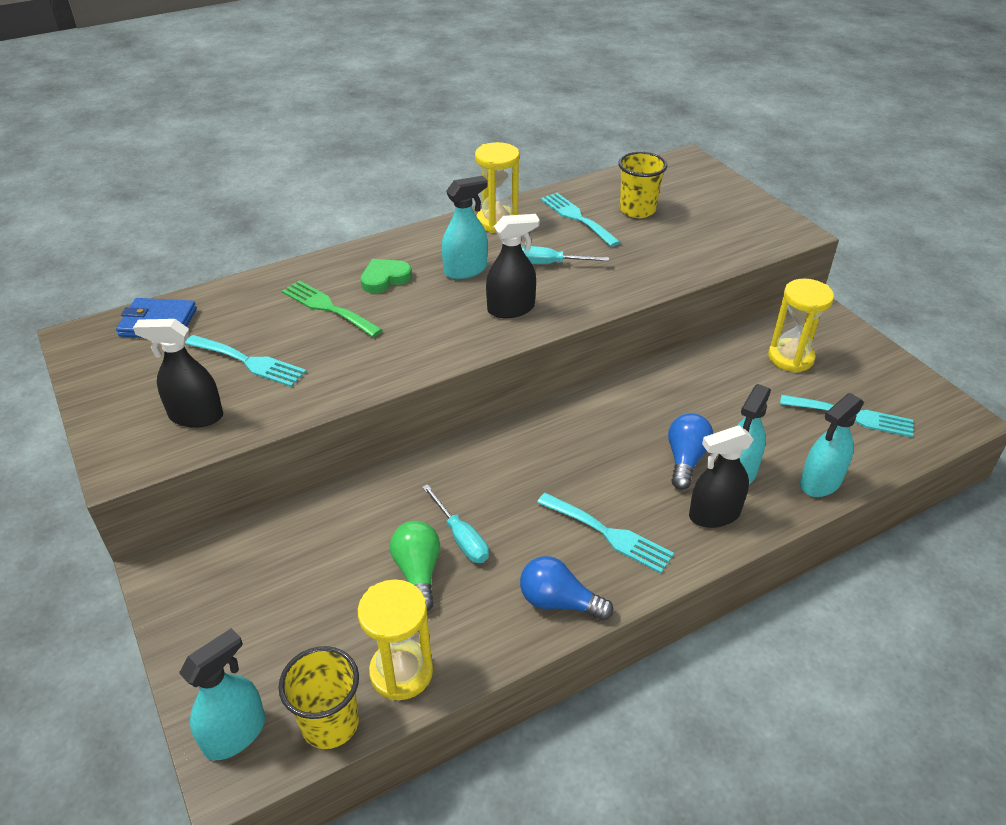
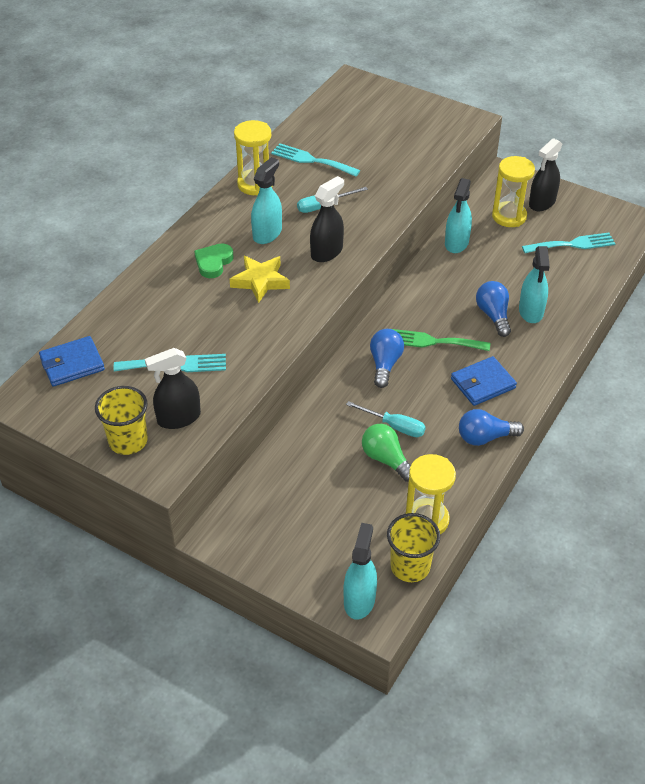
camera: 30 degrees left, 5 degrees up
(328, 307) = (193, 301): green fork -> green fork (433, 341)
(413, 313) = (260, 281): none -> yellow star
(510, 462) = (385, 364): none -> blue light bulb
(609, 534) = (483, 383): turquoise fork -> blue wallet
(637, 210) = (350, 138): yellow cup -> yellow cup (128, 441)
(714, 514) = (535, 344): black spray bottle -> black spray bottle (542, 203)
(820, 482) = (582, 297): turquoise spray bottle -> turquoise spray bottle (456, 243)

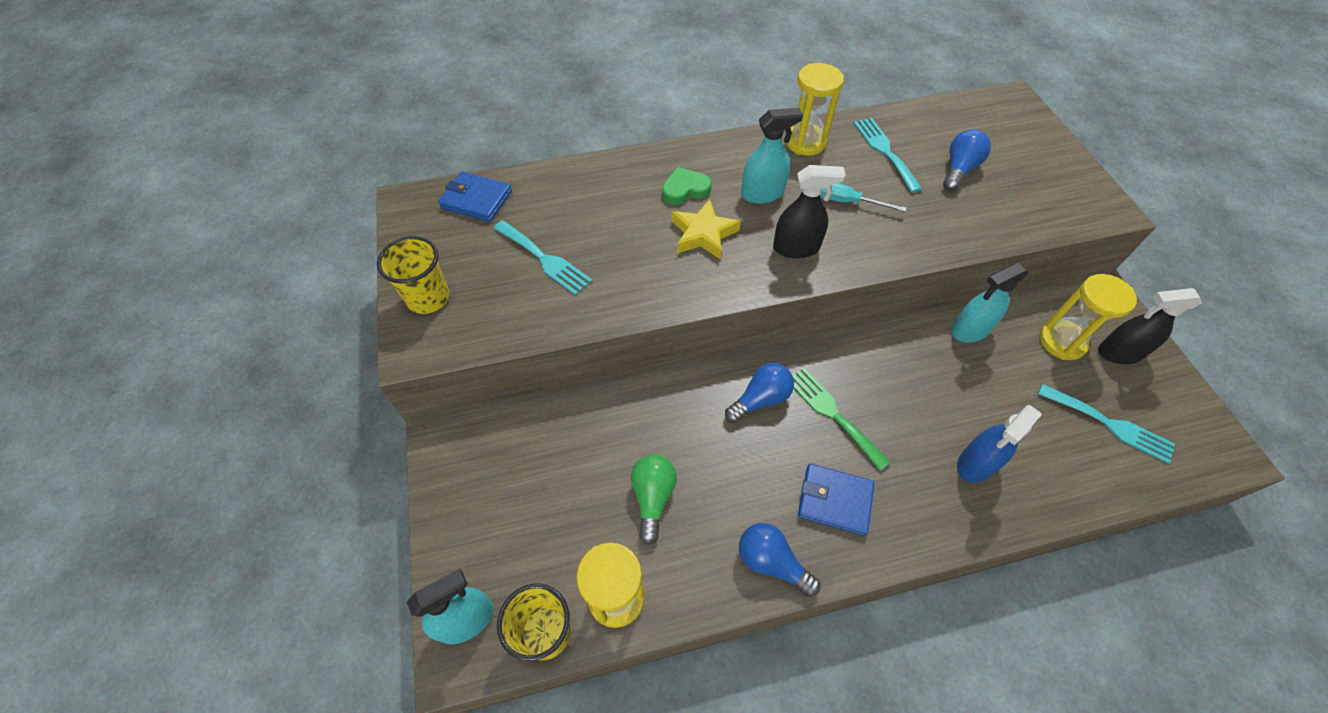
camera: 45 degrees right, 10 degrees up
(178, 418) = (487, 309): black spray bottle -> none
(394, 426) = (698, 470): turquoise screwdriver -> none
(493, 315) = (927, 435): blue light bulb -> blue light bulb (959, 169)
(531, 311) = (976, 463): turquoise spray bottle -> blue spray bottle

